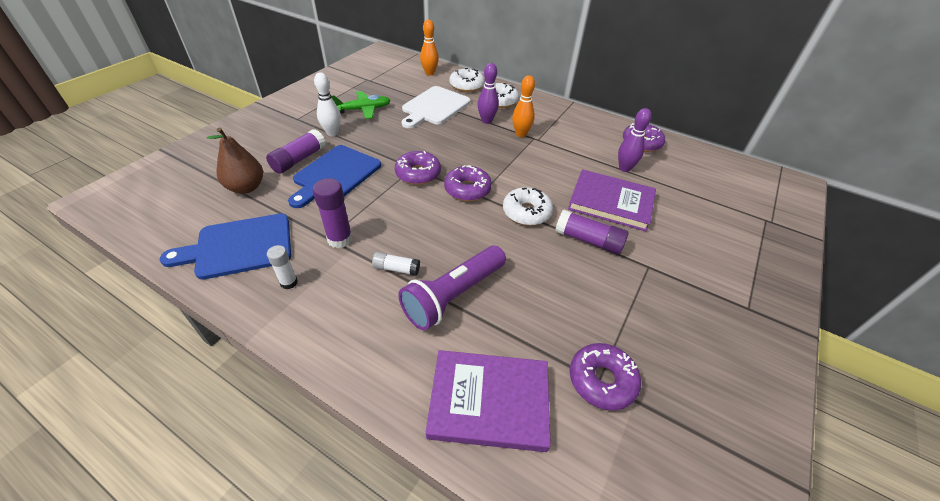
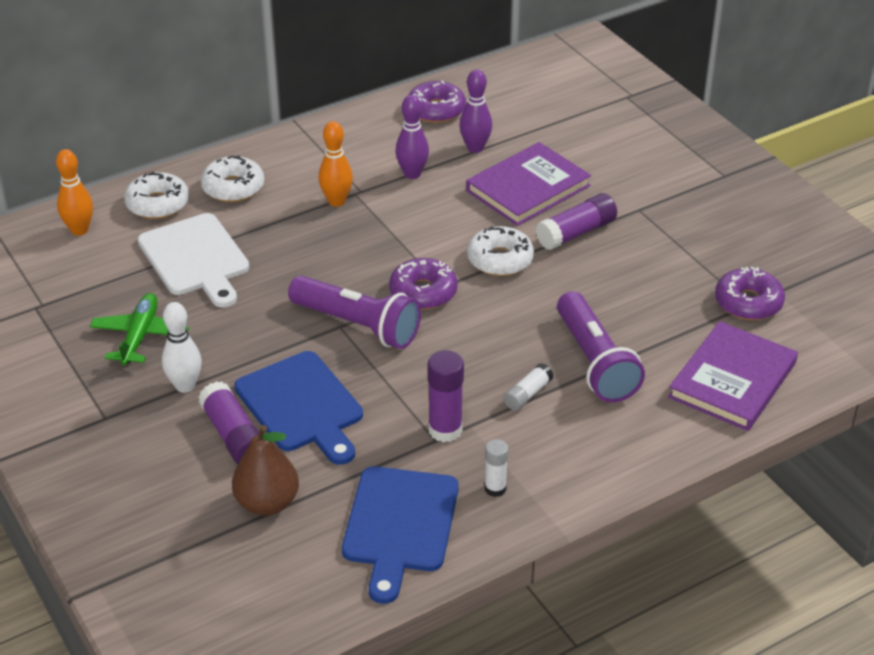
camera: 60 degrees left, 5 degrees down
(418, 174) = (357, 325): purple donut -> purple flashlight
(486, 121) = (278, 220): purple bowling pin -> purple bowling pin (412, 174)

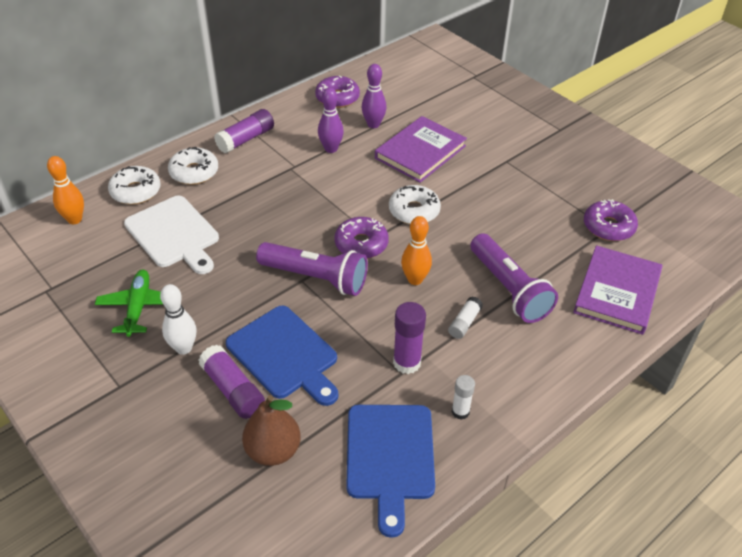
camera: 10 degrees left, 5 degrees up
(336, 201) = (277, 176): orange bowling pin -> orange bowling pin (415, 279)
(576, 233) = (465, 184): purple glue stick -> purple glue stick (246, 139)

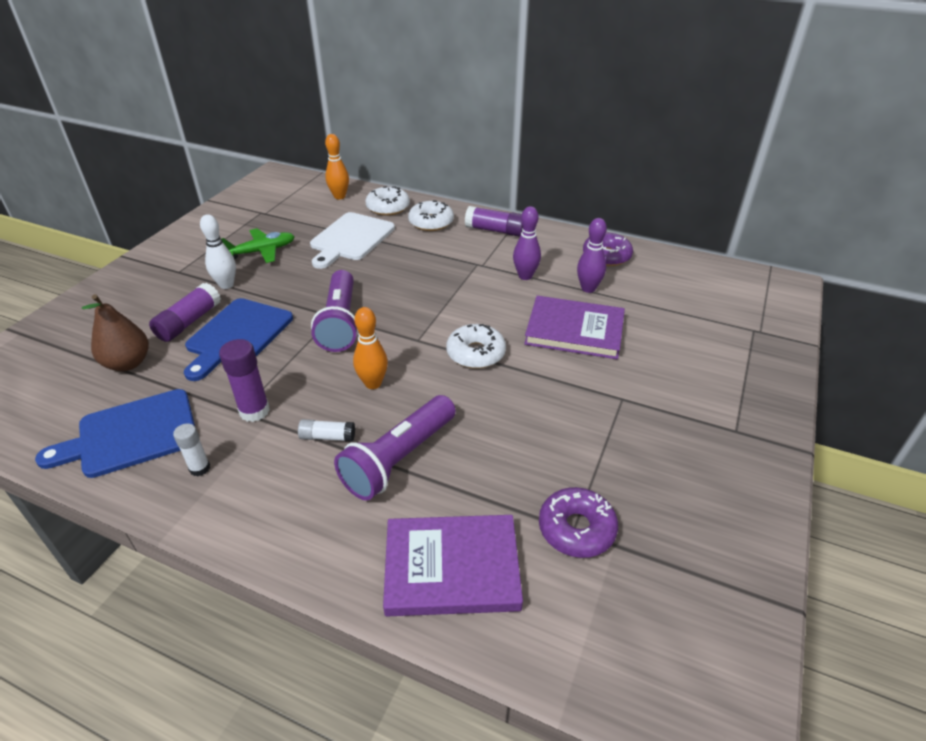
camera: 65 degrees right, 5 degrees down
(361, 244) = (402, 334): purple donut -> none

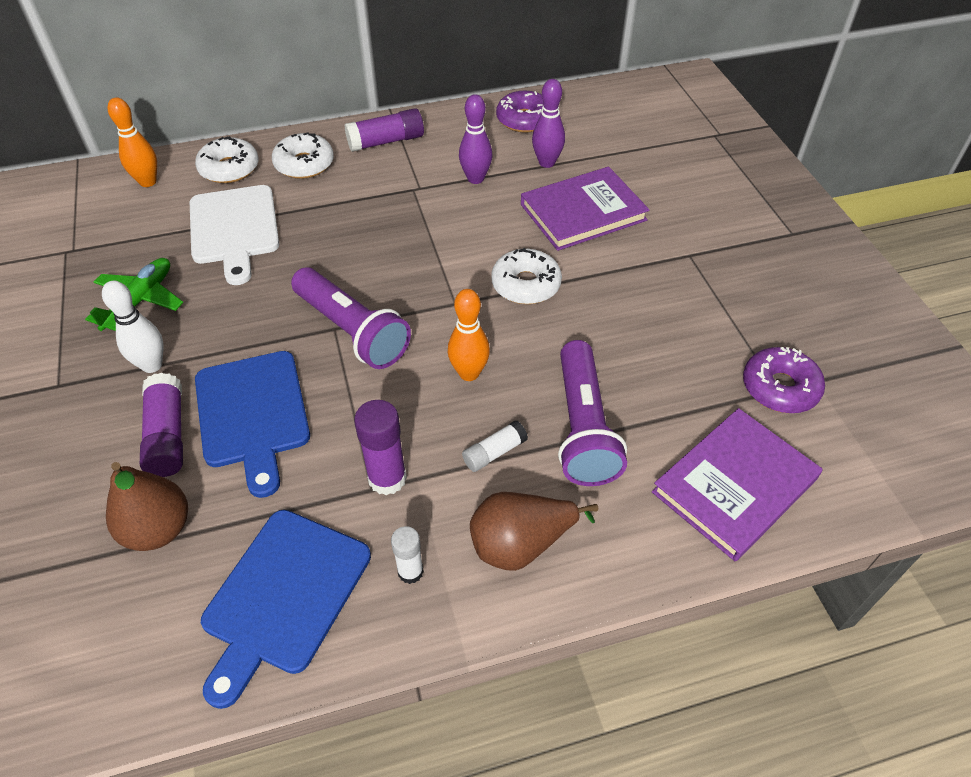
camera: 40 degrees left, 10 degrees up
(273, 499) = (521, 544): none -> brown pear

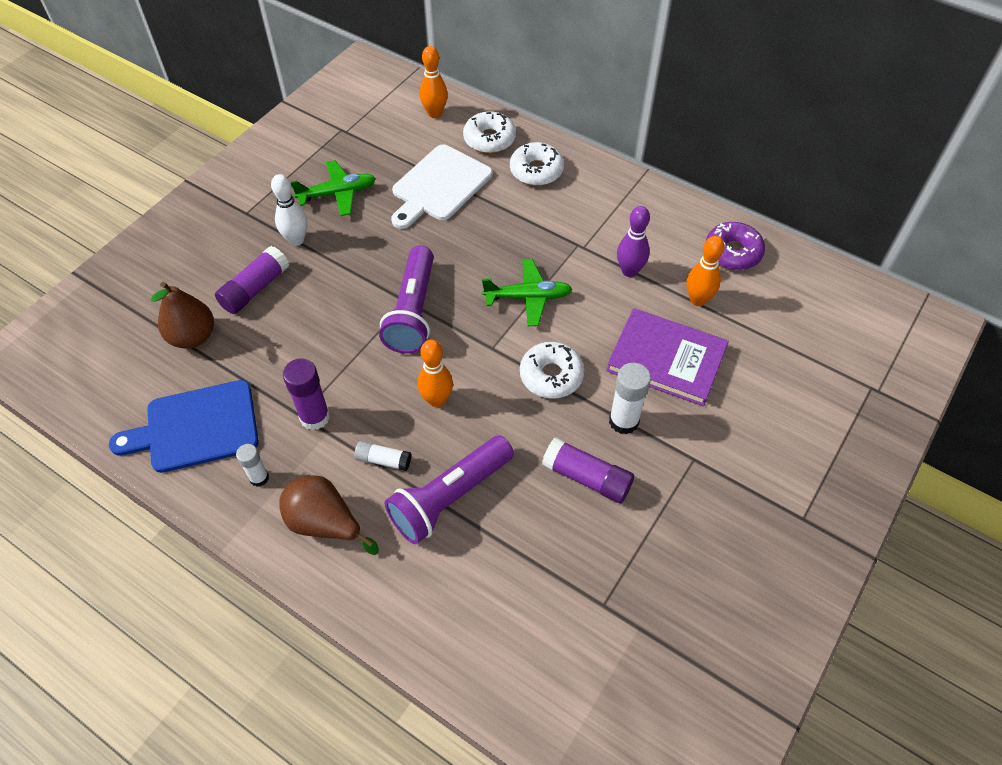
camera: 50 degrees right, 5 degrees up
(253, 414) = (304, 315): blue cutting board -> none
(386, 141) = (610, 194): purple glue stick -> purple glue stick (587, 477)
(430, 249) = (528, 297): none -> green plane
(546, 163) = (698, 300): purple bowling pin -> orange bowling pin
(616, 271) = (623, 421): none -> white glue stick
(734, 485) = (480, 625): purple book -> none
(780, 388) = (606, 605): purple donut -> none

